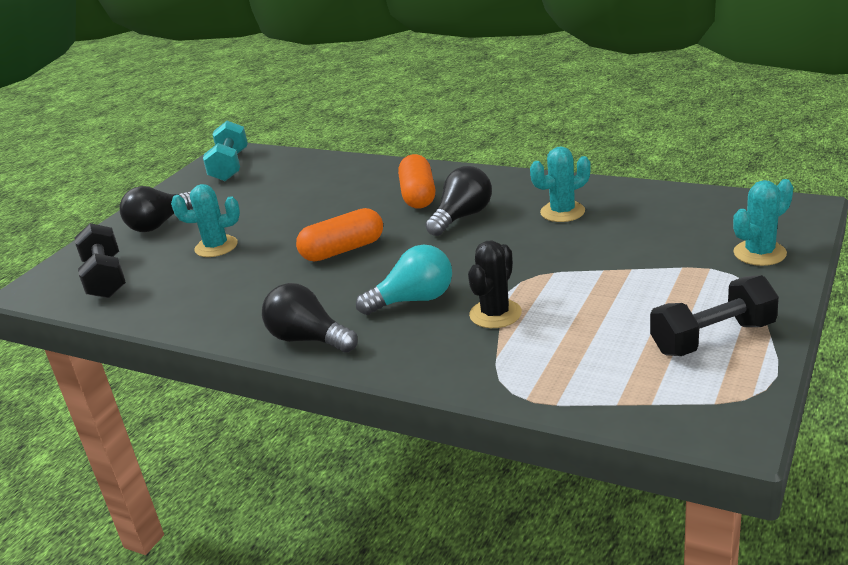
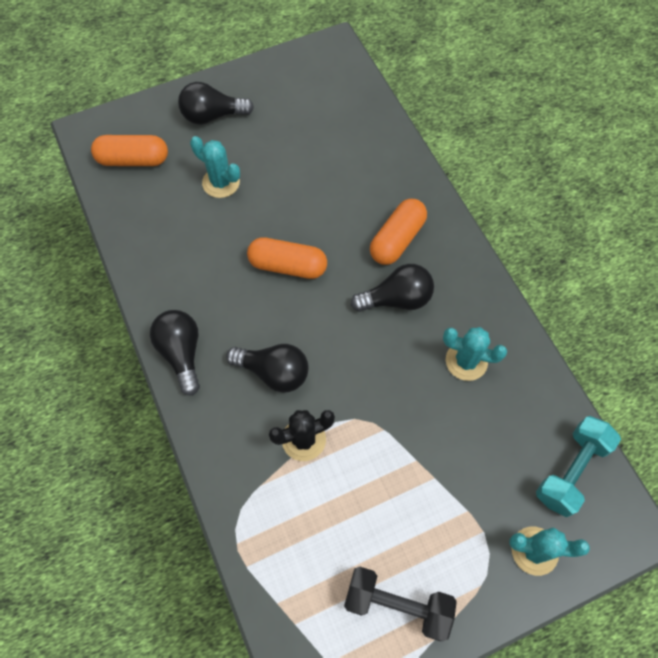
camera: 35 degrees right, 35 degrees up
(105, 278) = (133, 160): black dumbbell -> orange capsule
(230, 166) = (317, 70): turquoise dumbbell -> turquoise dumbbell (571, 470)
(413, 300) = (274, 372): turquoise light bulb -> black light bulb

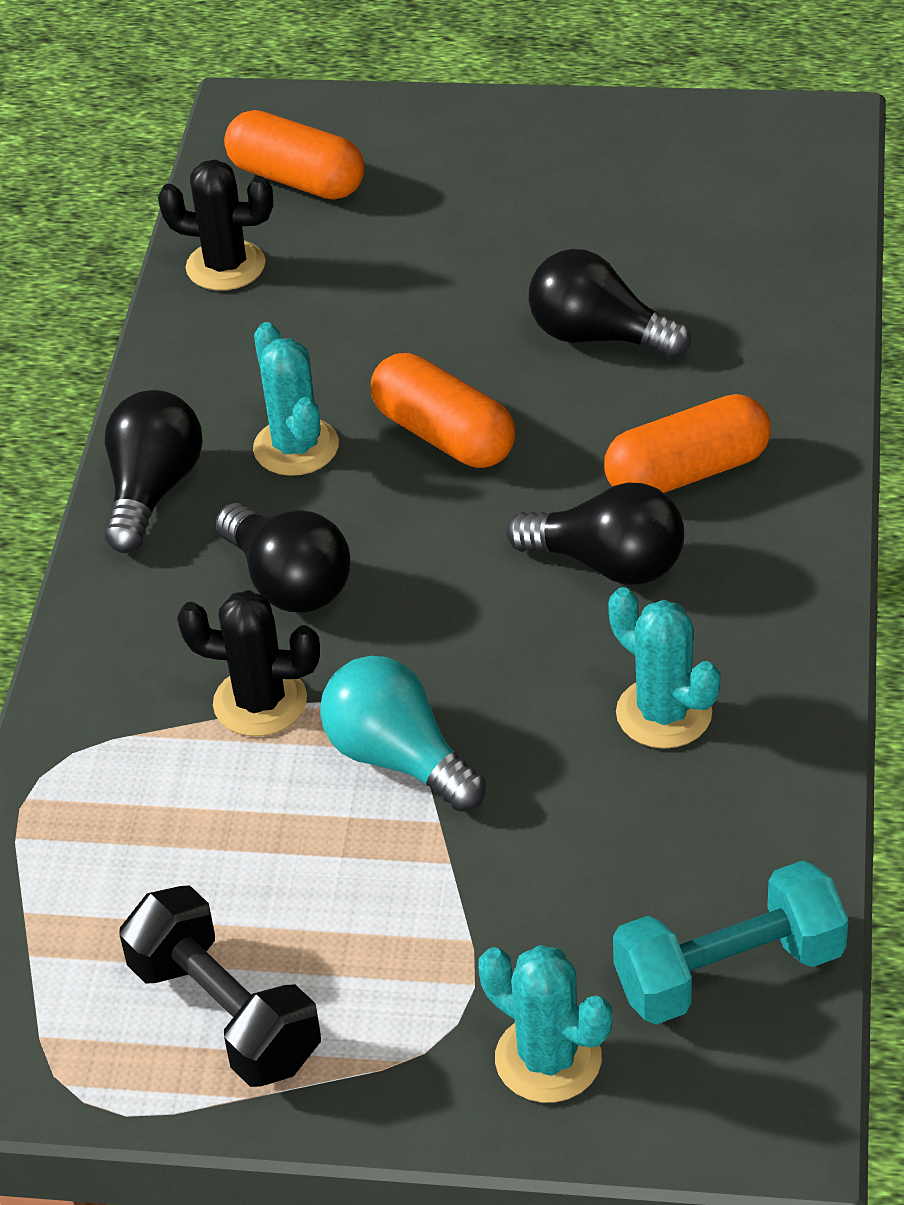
camera: 35 degrees right, 20 degrees down
(132, 219) = (225, 266): none -> black cactus
(212, 116) = (492, 160): black light bulb -> black light bulb (598, 336)
(221, 182) = (425, 266): turquoise cactus -> turquoise cactus (296, 447)
(379, 438) = (398, 758): none -> turquoise light bulb

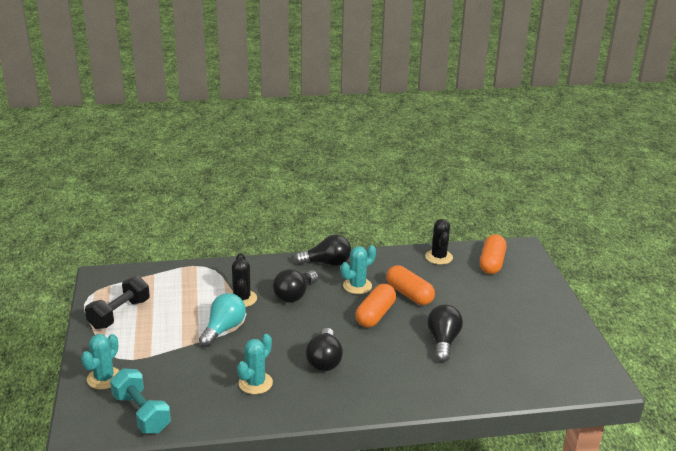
camera: 70 degrees right, 15 degrees down
(687, 472) = (378, 373): orange capsule -> orange capsule (409, 294)

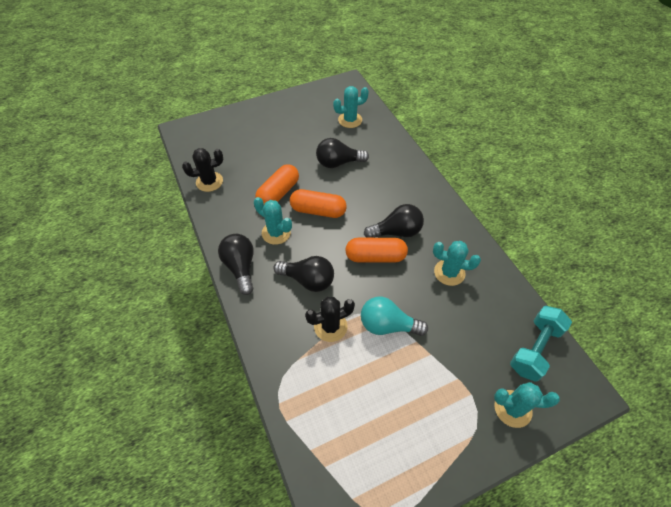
camera: 105 degrees left, 25 degrees up
(119, 314) = (406, 451): black dumbbell -> none
(491, 263) = (212, 146): orange capsule -> orange capsule (375, 256)
(521, 366) = (350, 120): none -> turquoise cactus

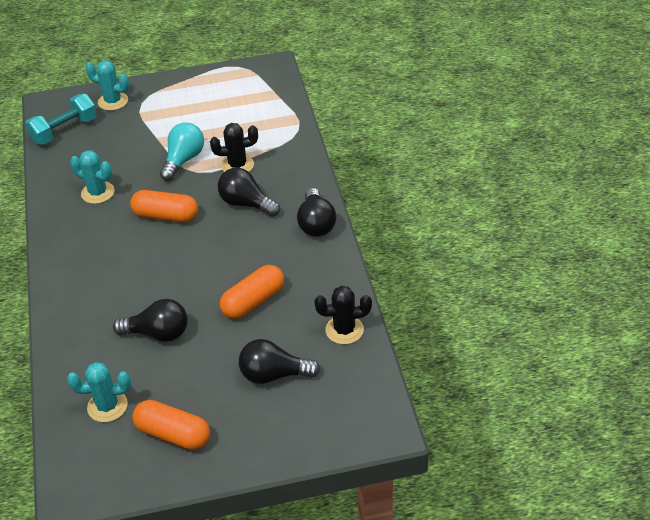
camera: 165 degrees left, 10 degrees down
(276, 233) = (268, 253): turquoise cactus -> none
(318, 210) = (210, 272): orange capsule -> orange capsule (173, 434)
(387, 325) = (183, 160): turquoise light bulb -> turquoise light bulb turned 90 degrees counterclockwise
(396, 232) = (129, 237): black light bulb -> black light bulb (274, 375)

